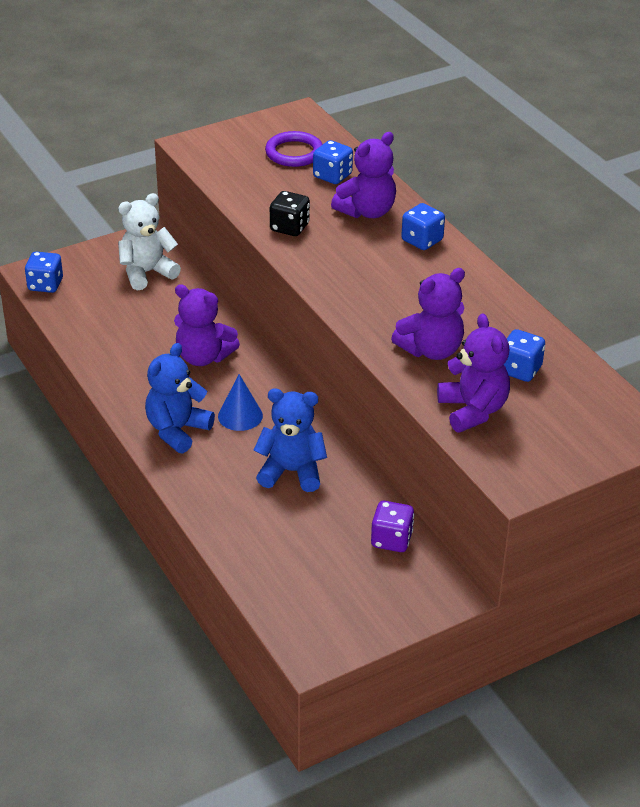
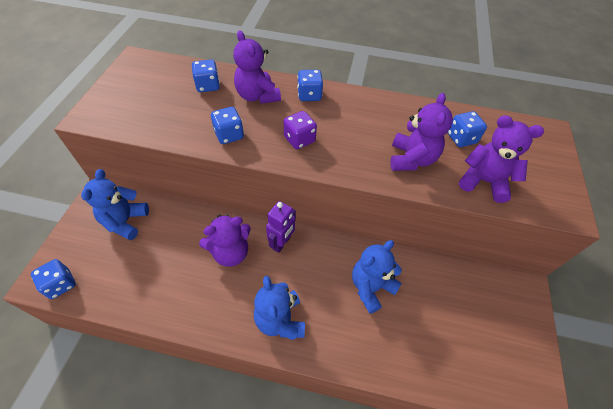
camera: 50 degrees left, 15 degrees up
(147, 273) = (125, 221): white teddy bear -> blue teddy bear
(240, 416) = (300, 275): blue cone -> none
(259, 382) = (281, 243): none -> purple robot
(289, 227) = (229, 135): black dice -> blue dice
(294, 153) = (165, 84): purple ring -> none
(367, 211) = (257, 96): purple teddy bear -> purple teddy bear turned 150 degrees clockwise
(391, 540) = (465, 283): purple dice -> purple dice (299, 139)

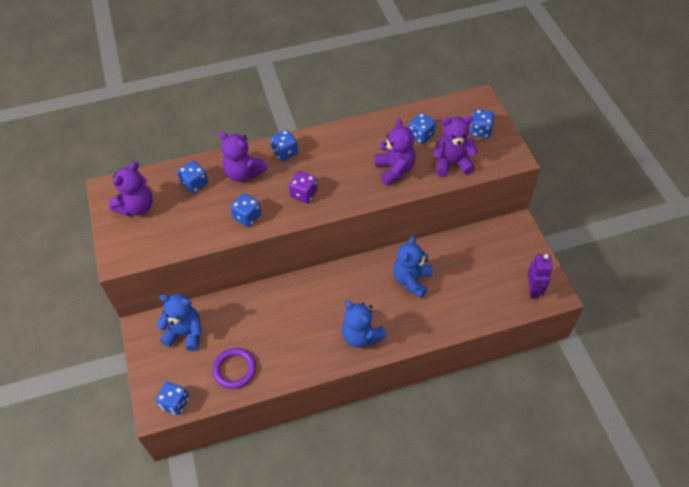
camera: 25 degrees left, 0 degrees up
(125, 221) = (185, 333): blue teddy bear -> blue teddy bear turned 120 degrees clockwise
(137, 282) = (234, 369): none -> purple ring
(230, 252) = (291, 311): purple teddy bear -> purple teddy bear (137, 207)
(281, 243) = (325, 283): purple robot -> purple robot (533, 290)
(536, 163) = (480, 131): none -> blue dice

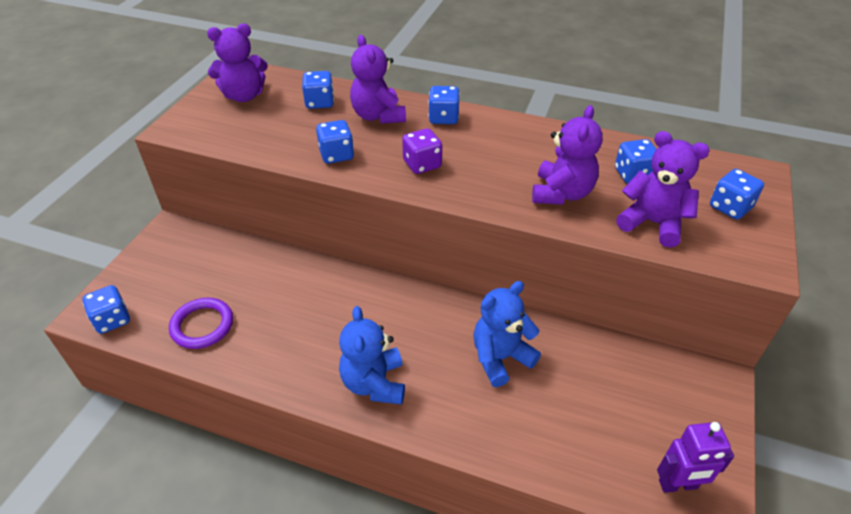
camera: 35 degrees right, 10 degrees down
(185, 333) = (198, 259): blue teddy bear -> none
(533, 290) = (678, 485): purple robot -> purple robot turned 45 degrees clockwise

